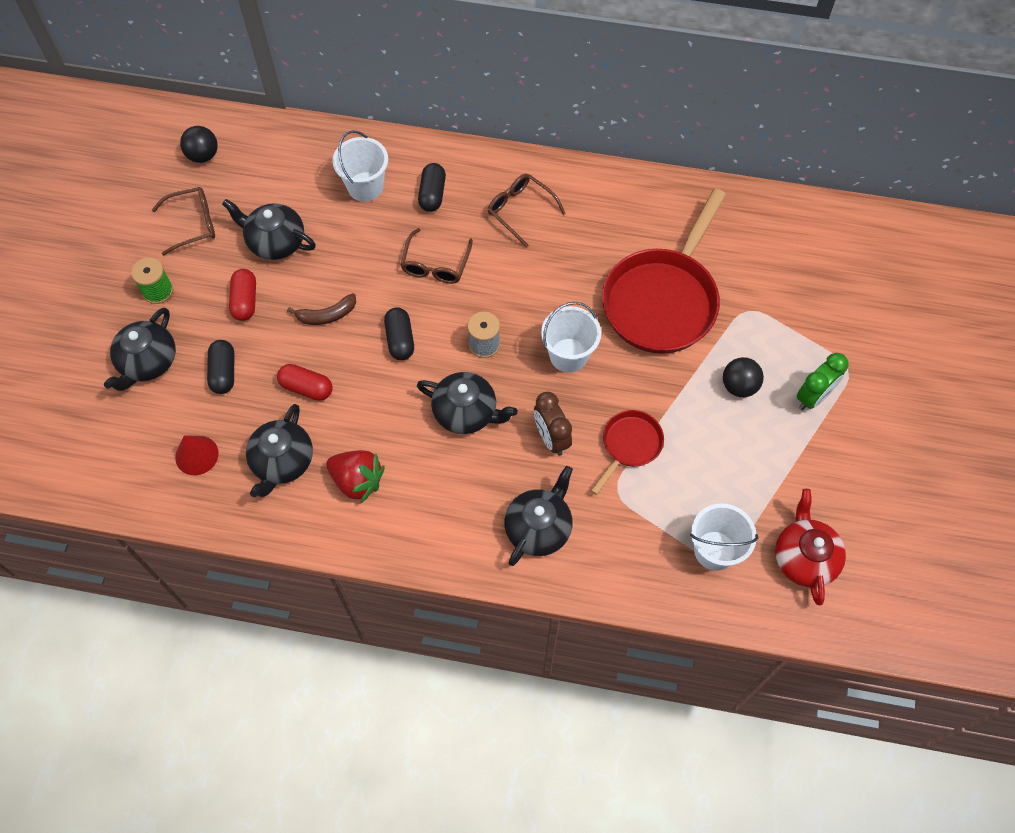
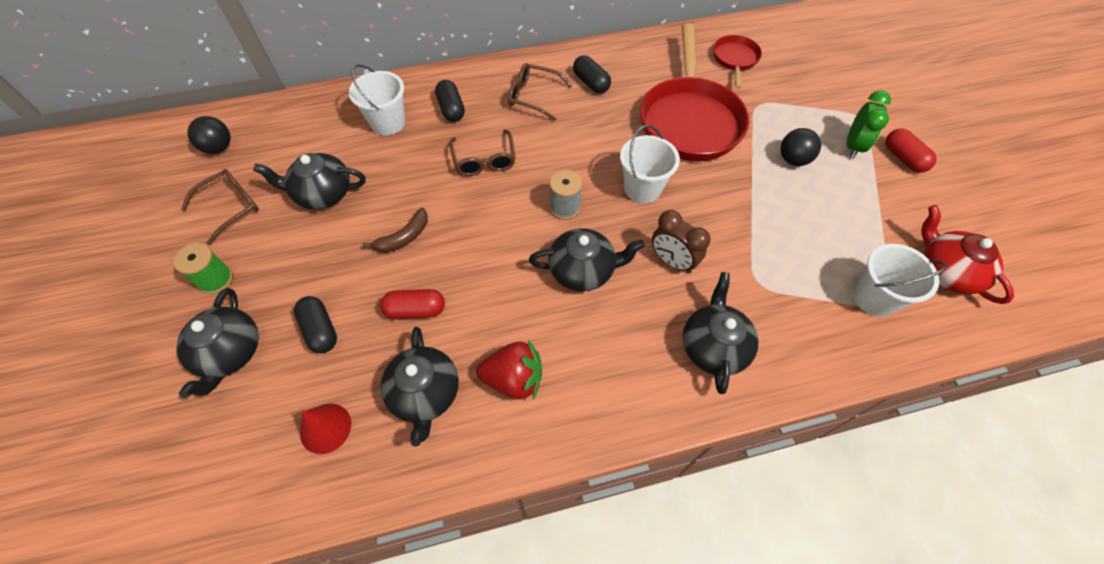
camera: 25 degrees left, 5 degrees down
(245, 301) = (314, 255): red capsule -> red capsule (903, 158)
(400, 340) = (486, 232): black capsule -> black capsule (591, 83)
(629, 445) = (742, 240): red pan -> red pan (735, 60)

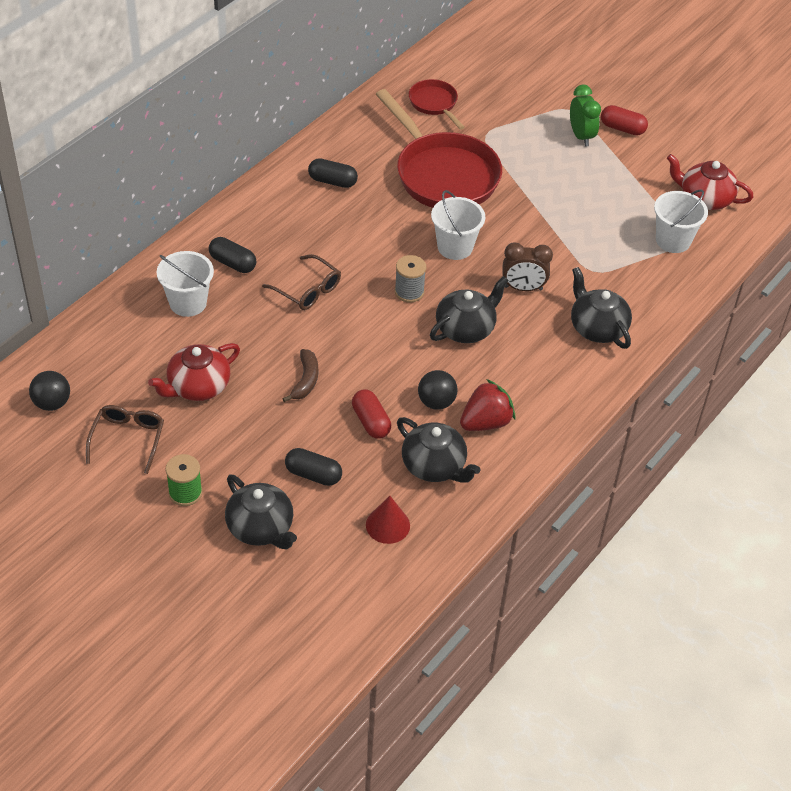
camera: 40 degrees left, 10 degrees down
(322, 193) = (197, 386): black teapot -> red teapot
(415, 310) = (371, 422): red capsule -> red capsule turned 75 degrees counterclockwise
(533, 96) = (294, 217): brown glasses -> none
(793, 160) = (546, 168): black ball -> black ball (436, 402)

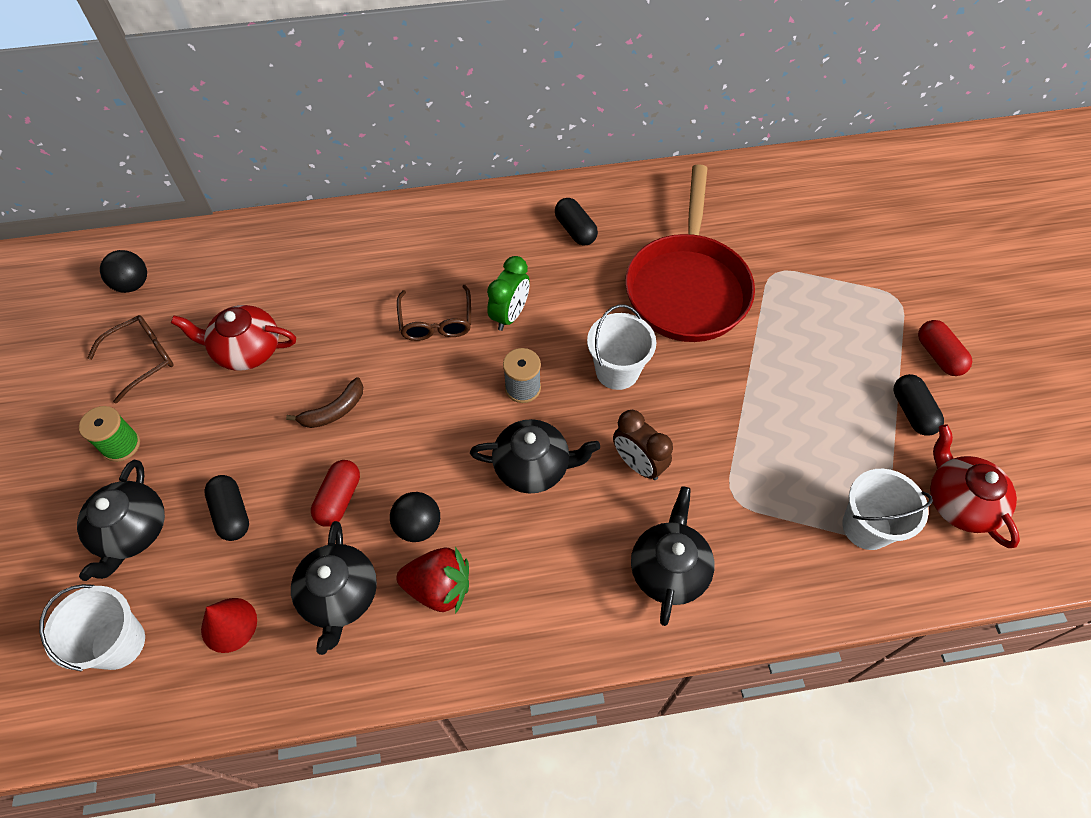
camera: 45 degrees right, 10 degrees up
(188, 303) = (329, 266): white bucket -> white bucket (118, 643)
(233, 263) = (405, 253): black capsule -> black capsule (912, 412)
(434, 104) = (756, 211): red pan -> none
(581, 136) = (880, 335): green clock -> green clock (510, 315)

